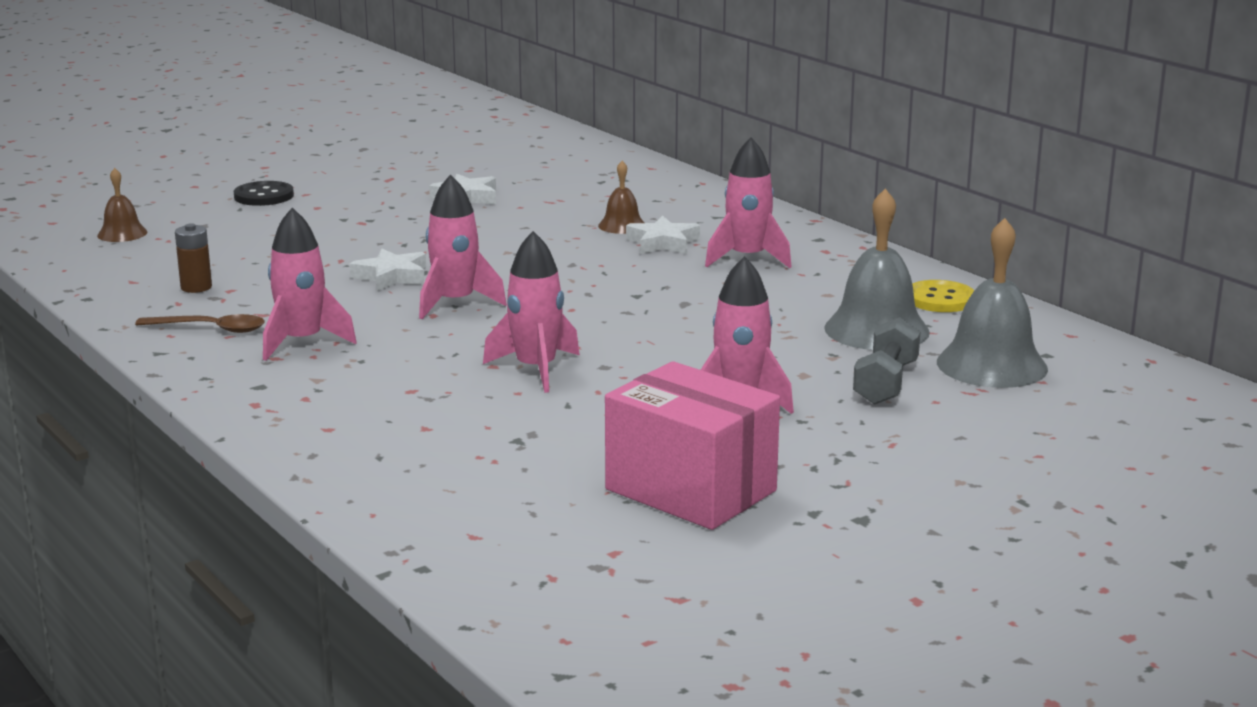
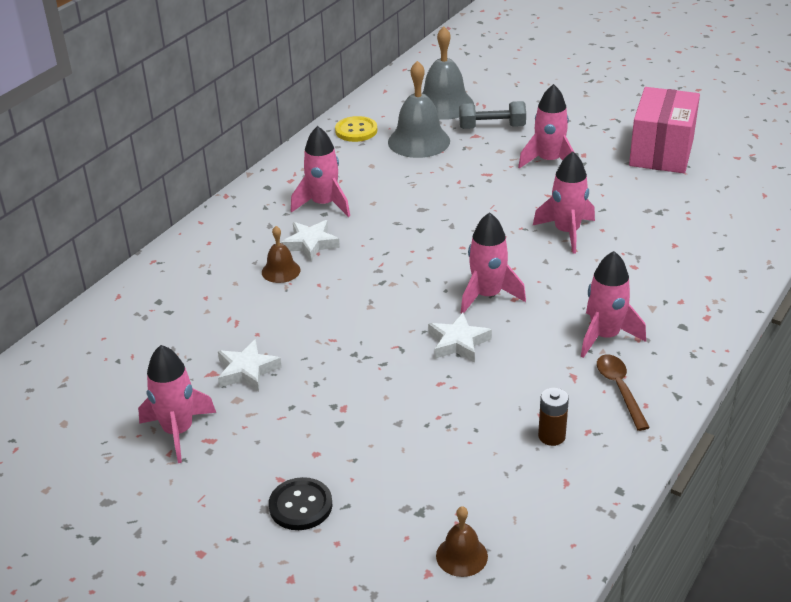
camera: 110 degrees left, 15 degrees up
(414, 171) = (178, 431): none -> pink rocket

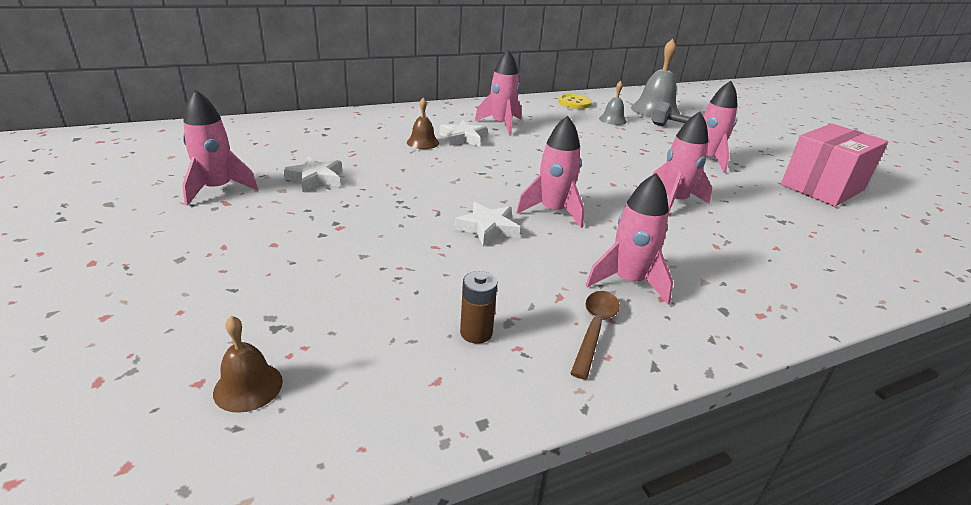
camera: 30 degrees right, 5 degrees down
(300, 505) = (204, 271): black button -> none
(419, 141) = (612, 120): grey bell -> grey bell, size x0.53

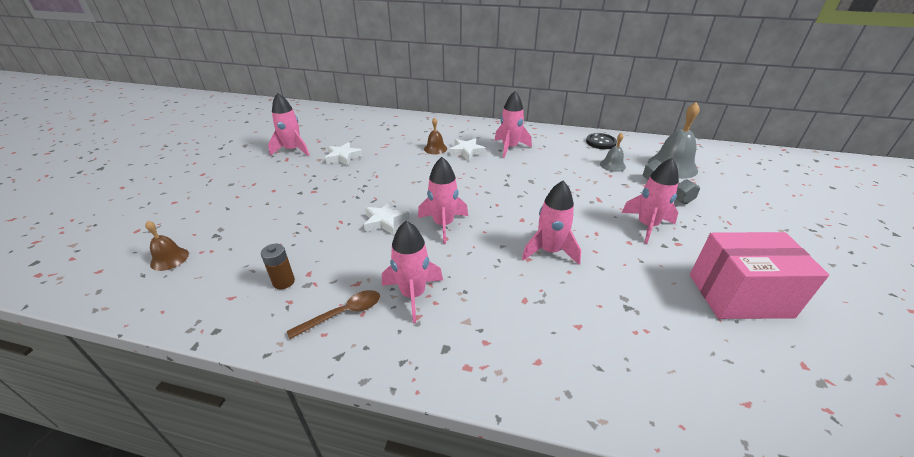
camera: 40 degrees right, 5 degrees up
(574, 103) = (601, 142): yellow button -> black button

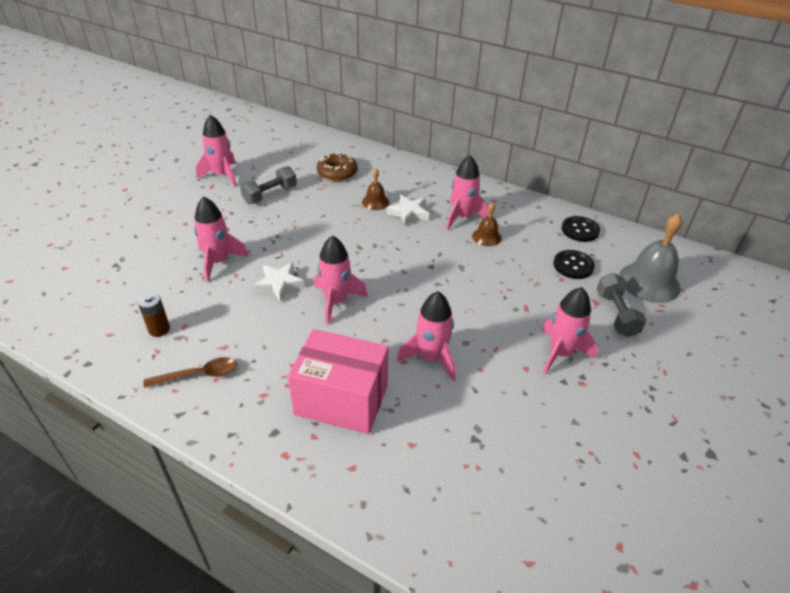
camera: 15 degrees right, 5 degrees up
(169, 259) = (69, 281): brown bell -> brown bell (486, 237)
(343, 157) = (270, 195): white star -> grey dumbbell
(393, 134) = (337, 172): none -> brown donut
(413, 294) = (270, 372): pink rocket -> pink rocket (218, 262)
(612, 165) = (573, 265): grey bell -> black button
(739, 295) = (607, 458): pink box -> pink box (341, 399)

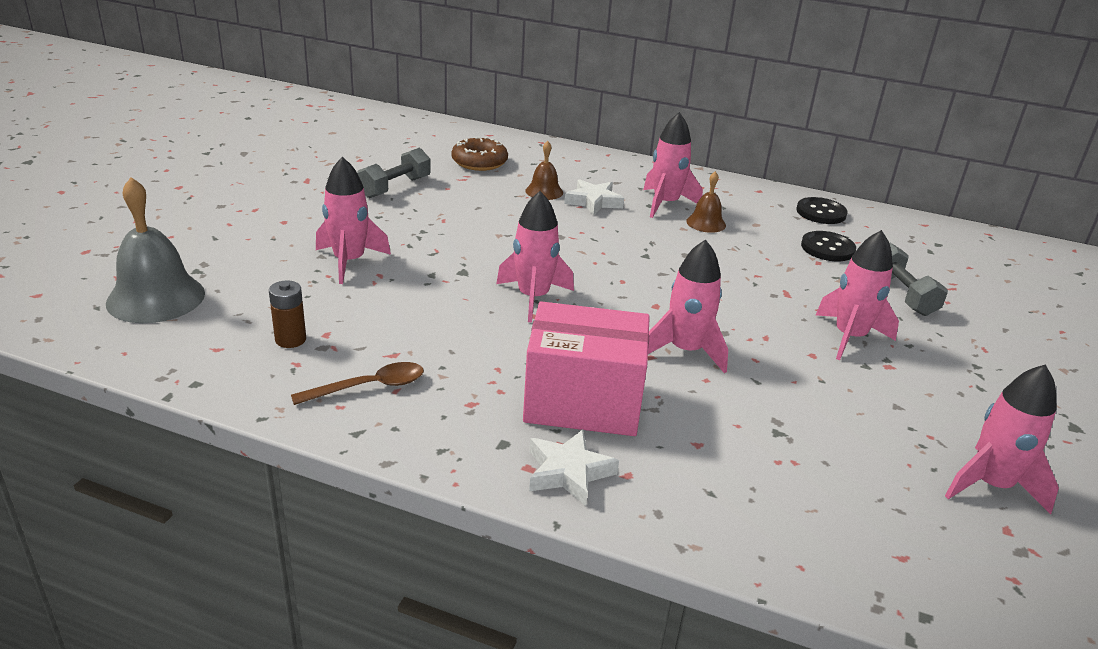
camera: 10 degrees left, 10 degrees down
(222, 175) = (318, 168): pink rocket -> pink rocket (991, 485)
(279, 284) = (446, 282): white star -> white star (568, 472)
(649, 282) = (927, 261): grey bell -> grey bell (156, 298)

